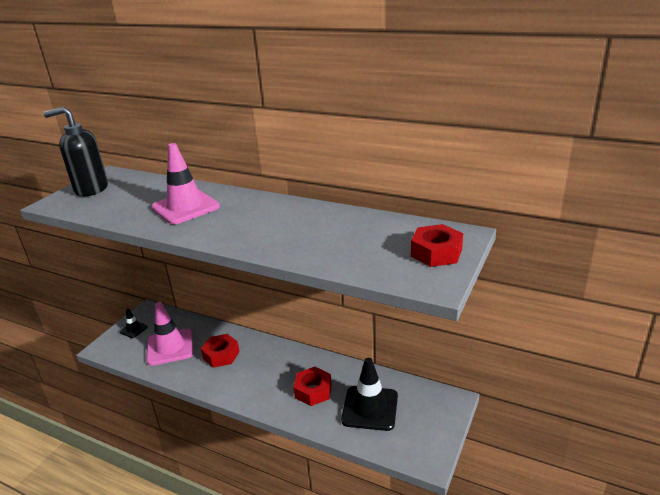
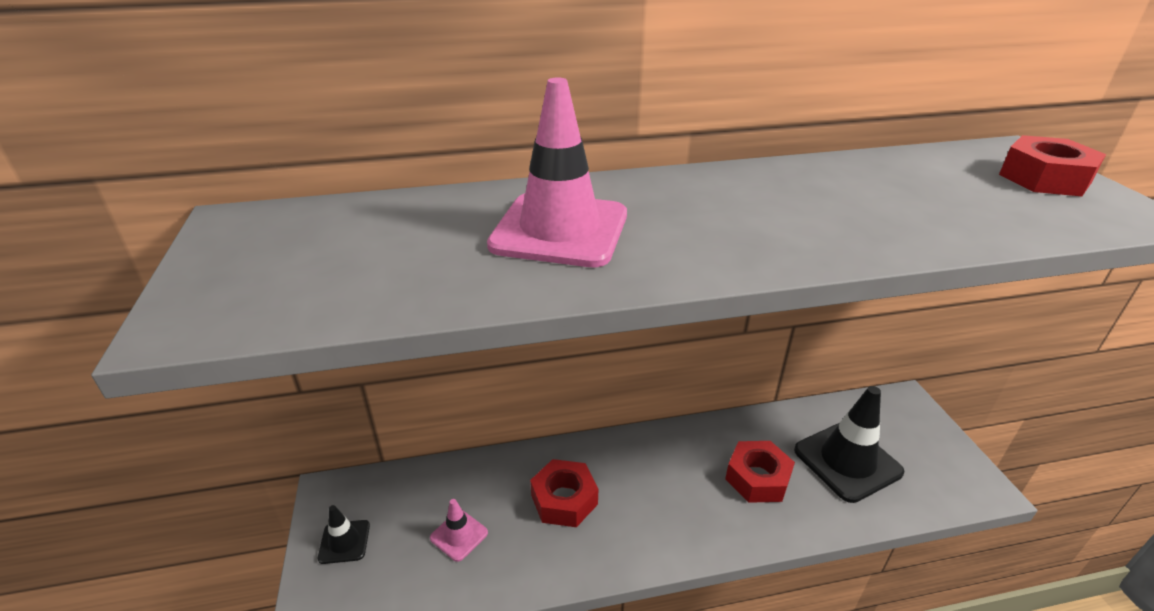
camera: 40 degrees left, 5 degrees up
(91, 189) = (249, 260): black soap dispenser -> none
(170, 347) = (459, 535): pink traffic cone -> pink traffic cone, size x0.50

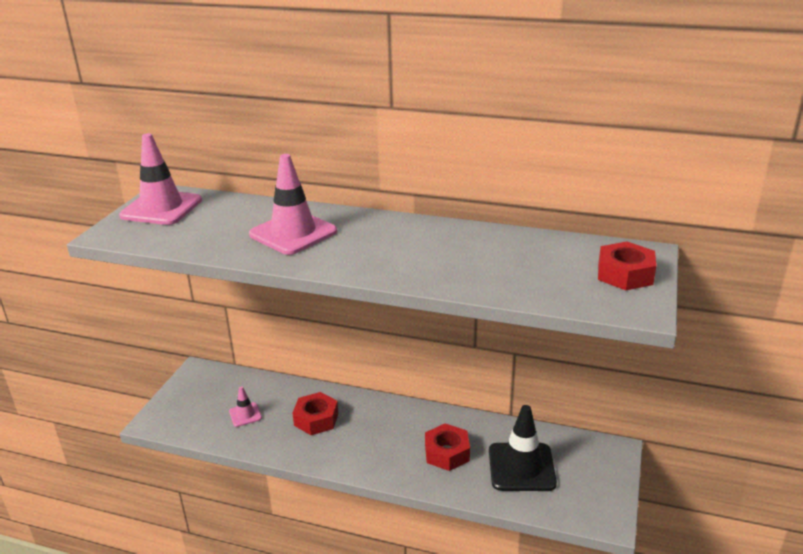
camera: 30 degrees right, 5 degrees down
(260, 245) = (161, 208): none -> pink traffic cone
(344, 542) = (187, 396): black traffic cone -> none

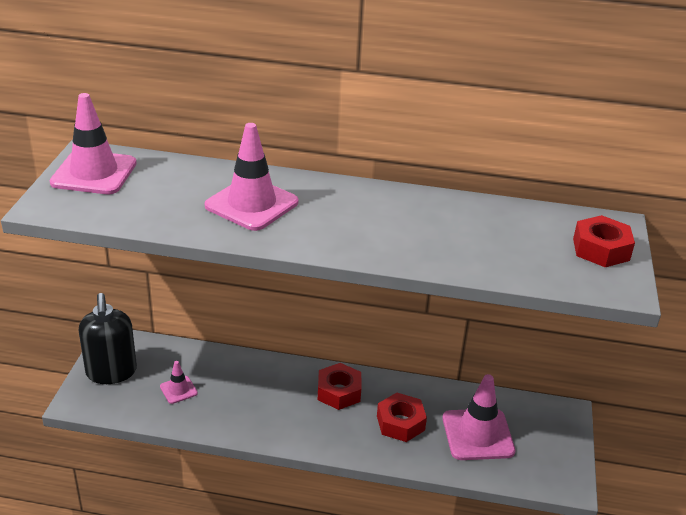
camera: 10 degrees left, 5 degrees up
(189, 397) = (111, 372): none -> black soap dispenser
(316, 419) = (257, 392): red nut -> red nut (339, 392)
(521, 467) = (478, 434): black traffic cone -> pink traffic cone

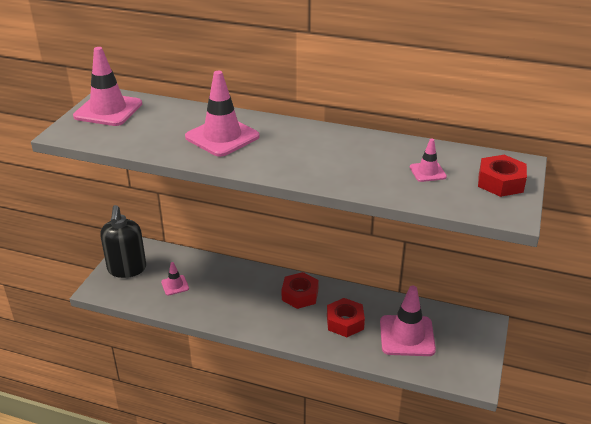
camera: 10 degrees right, 0 degrees up
(513, 240) = (427, 172): none -> pink traffic cone

